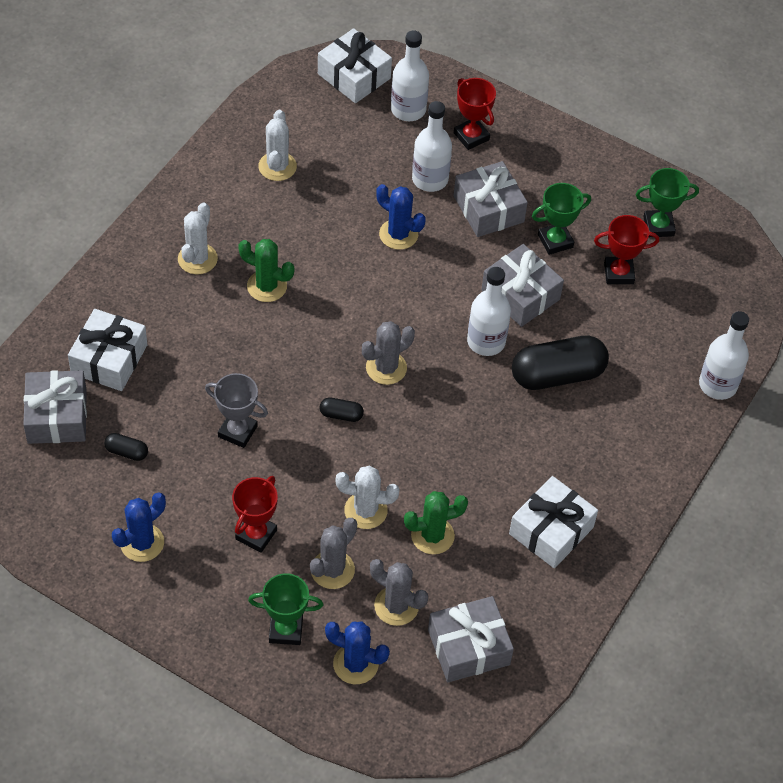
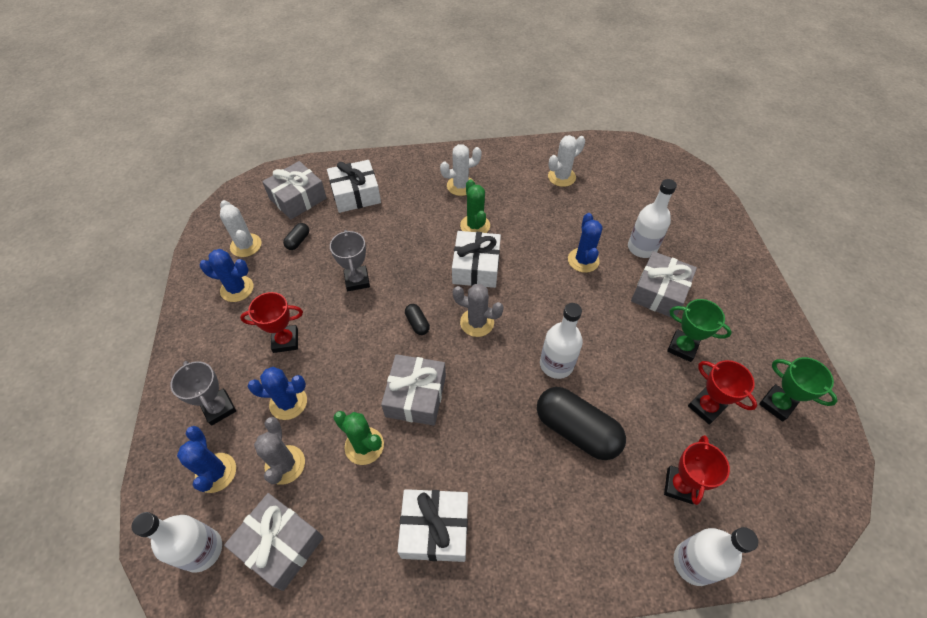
camera: 55 degrees right, 0 degrees up
(127, 452) = (298, 241): black capsule -> black capsule turned 45 degrees clockwise
(286, 630) = (219, 408): green trophy -> grey trophy
(332, 570) = (288, 402): grey cactus -> blue cactus
(354, 76) = (664, 167): white gift -> white gift (476, 267)
(365, 510) = (352, 389): white cactus -> white cactus (246, 245)
(408, 109) = (676, 204): white bottle -> white bottle (202, 550)
(471, 136) = (699, 246): red trophy -> red trophy (679, 486)
(520, 295) = (616, 358): grey gift -> grey gift (416, 396)

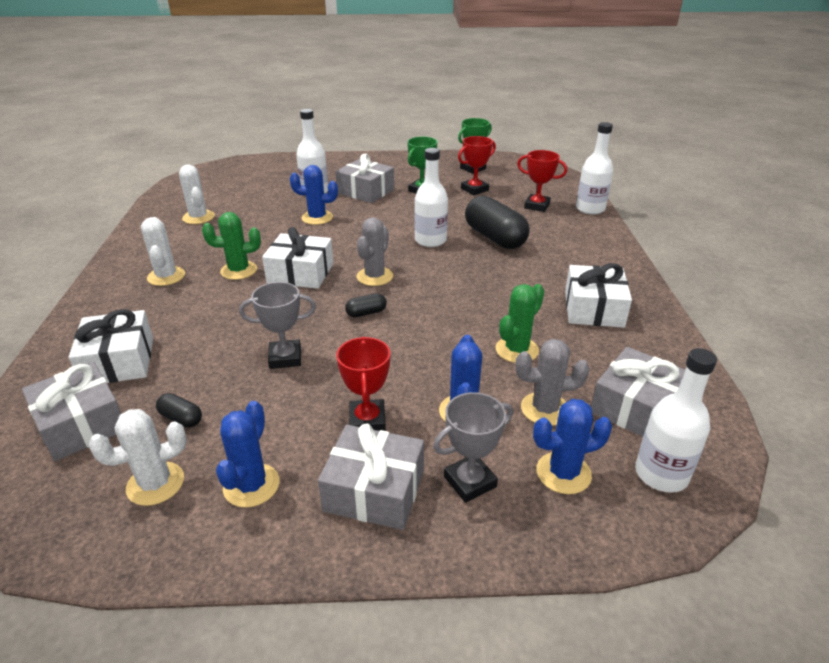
camera: 85 degrees left, 20 degrees down
(416, 396) = (458, 316): grey gift -> grey gift (374, 490)
(576, 430) = (494, 238): black capsule -> black capsule turned 75 degrees counterclockwise

